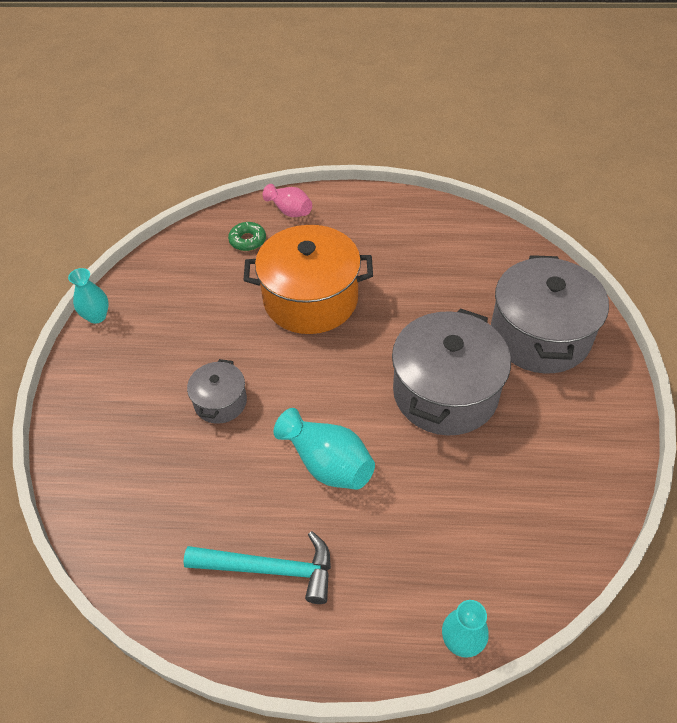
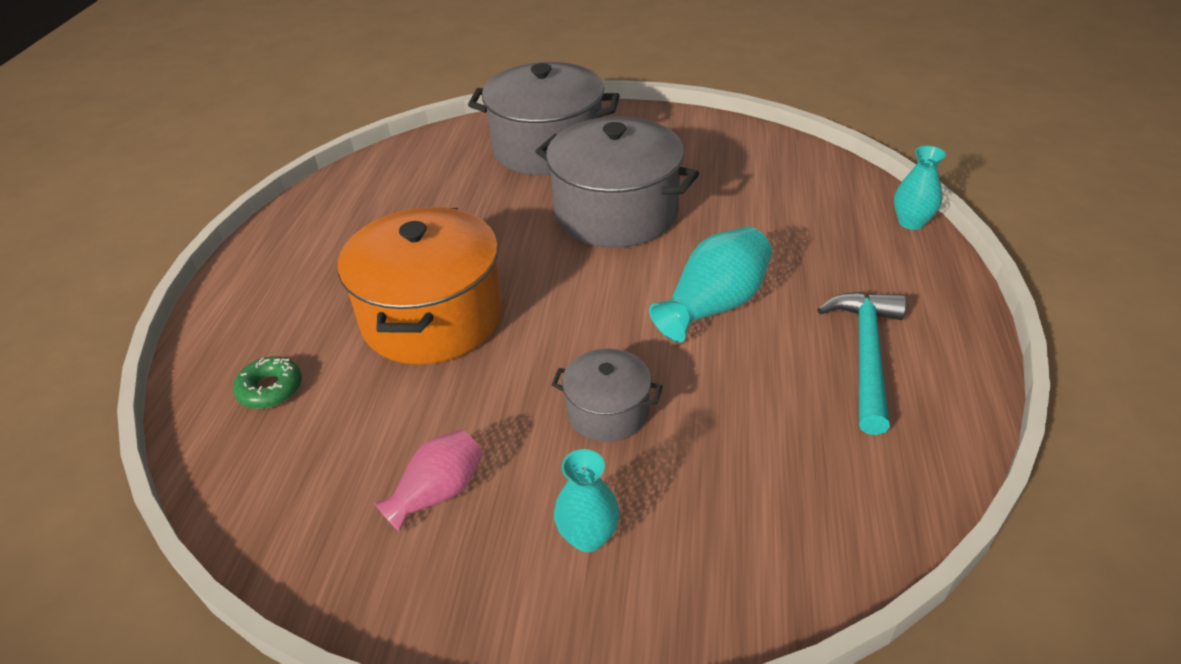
camera: 85 degrees left, 10 degrees down
(97, 316) = (371, 613): turquoise vase -> turquoise vase (588, 536)
(290, 211) = (227, 338): pink vase -> pink vase (438, 492)

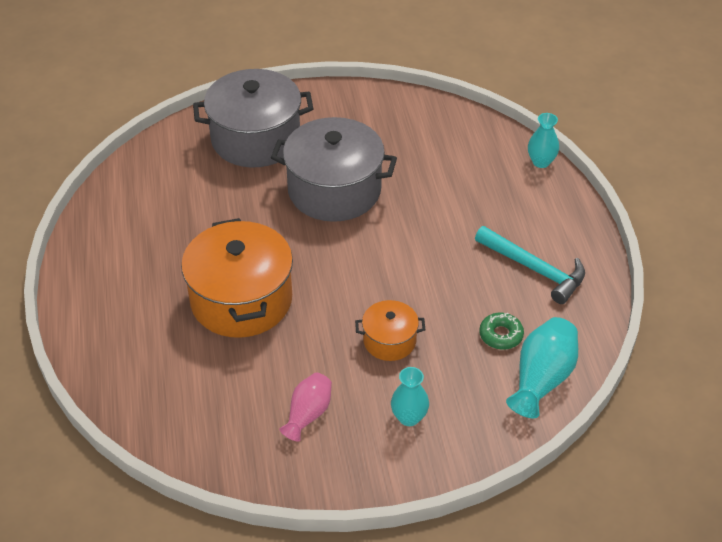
camera: 20 degrees left, 5 degrees up
(270, 389) = (157, 375): green donut -> green donut (501, 335)
(607, 411) = (389, 341): grey pot -> orange pot
(714, 305) = (430, 252): turquoise vase -> turquoise vase (541, 379)
(866, 355) = (534, 269): turquoise hammer -> turquoise hammer turned 135 degrees clockwise

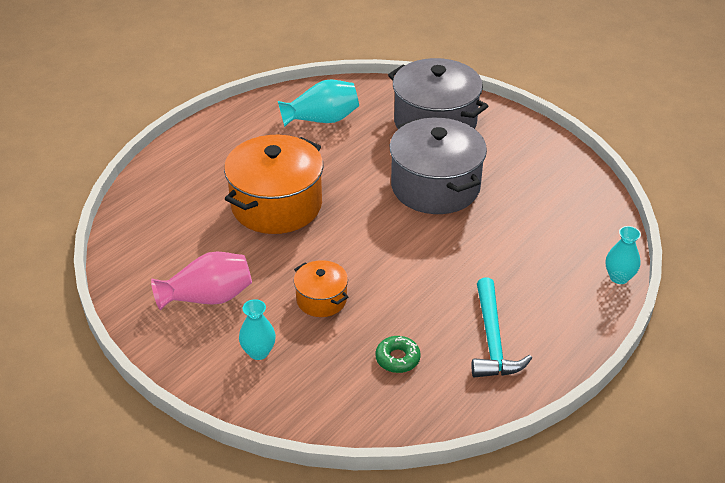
camera: 50 degrees right, 5 degrees down
(308, 414) = (208, 297): pink vase -> pink vase, size x1.52
(541, 379) = (379, 409): turquoise vase -> turquoise vase (322, 119)

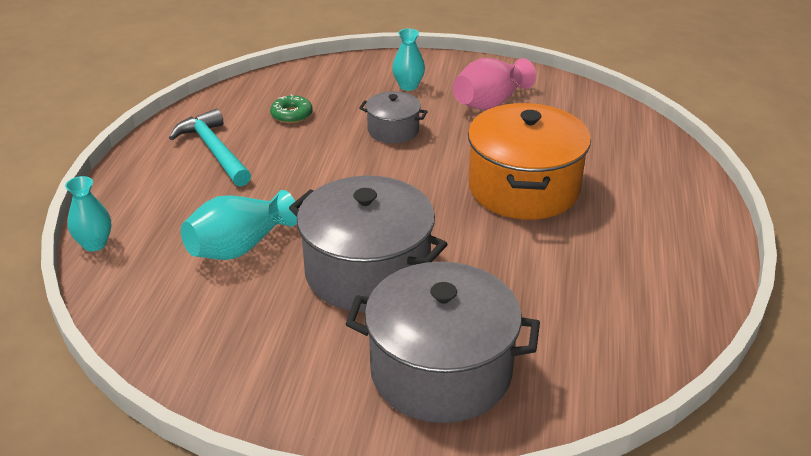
camera: 150 degrees right, 5 degrees down
(321, 299) = (393, 130): orange pot -> grey pot
(322, 119) = (597, 310): turquoise vase -> turquoise vase (239, 247)

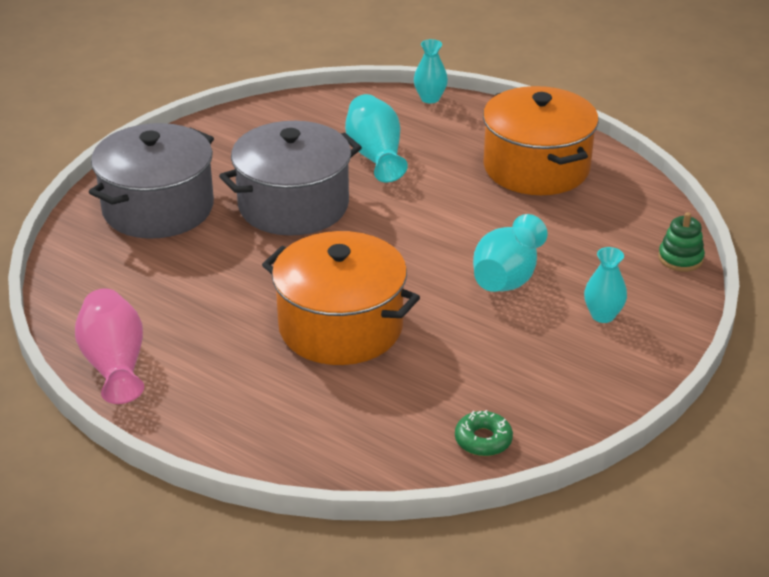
camera: 115 degrees right, 0 degrees up
(214, 151) = (536, 167): turquoise hammer -> orange pot
(291, 115) = (580, 222): green donut -> green donut (483, 440)
(314, 69) = (680, 258): none -> green stacking toy
(393, 130) = (507, 277): grey pot -> turquoise vase
(490, 102) = (526, 365): pink vase -> pink vase (114, 364)

